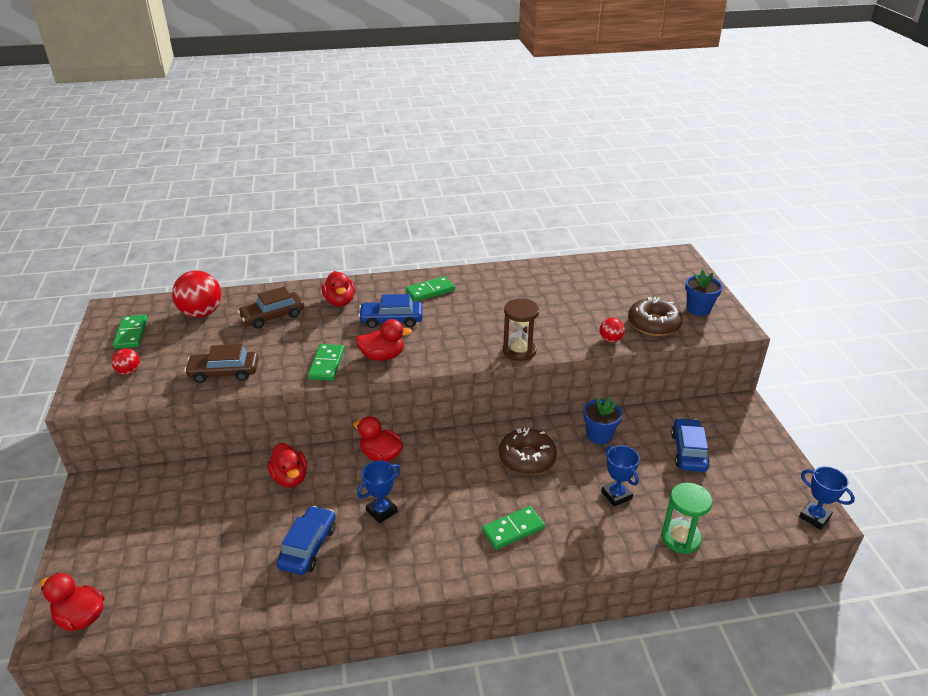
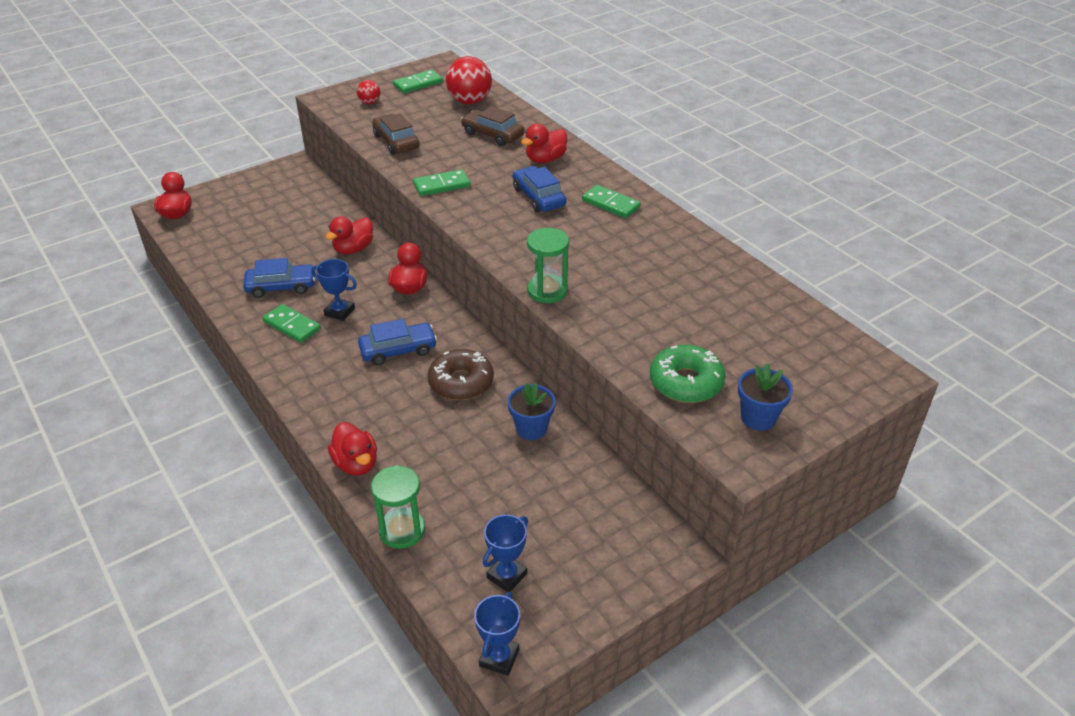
camera: 65 degrees right, 5 degrees up
(382, 356) = (475, 211): red duck -> red duck (356, 464)
(513, 529) = (355, 399): green domino -> green domino (292, 325)
(519, 351) = (547, 291): brown hourglass -> green hourglass
(610, 340) = (621, 353): red ball -> none
(616, 495) = (441, 464): blue trophy -> blue trophy (507, 576)
(653, 324) = (686, 382): brown donut -> green donut
(688, 451) = (551, 513): blue car -> blue car (398, 350)

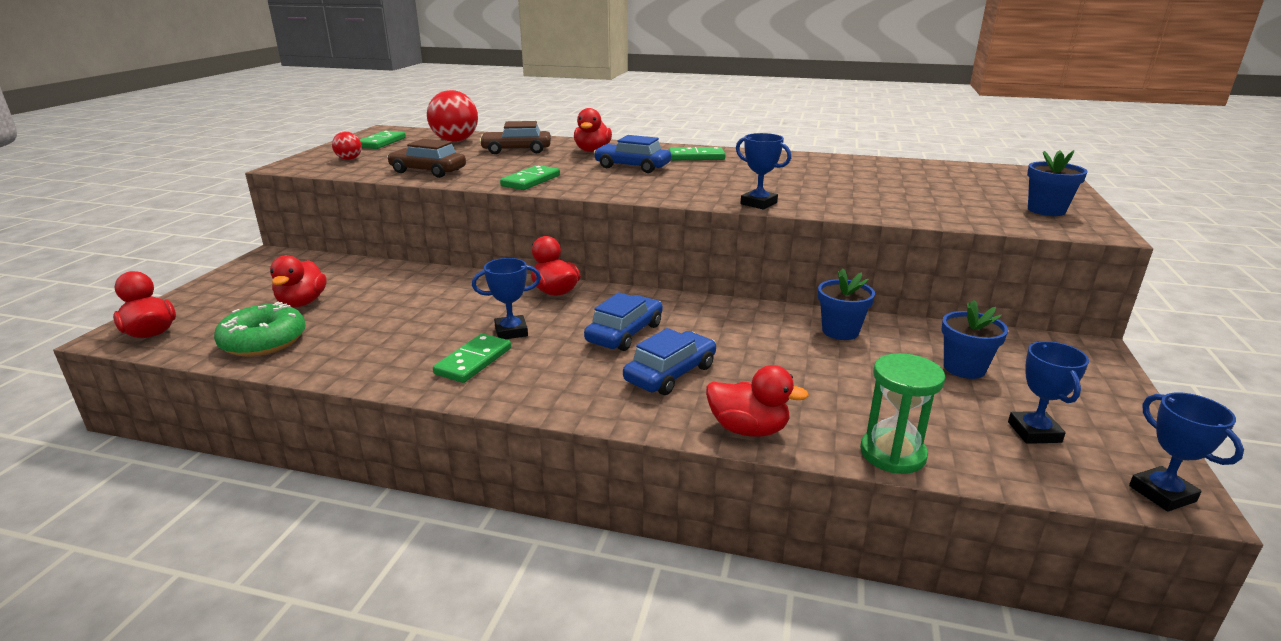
camera: 40 degrees left, 15 degrees down
(281, 287) = (406, 339): blue car -> blue car (670, 373)
(292, 325) = (473, 361): green domino -> green domino turned 60 degrees counterclockwise
(353, 249) = (445, 287): red duck -> red duck (302, 303)
(461, 382) = (725, 329): brown donut -> none
(547, 291) = (758, 203): green hourglass -> blue trophy
(556, 508) = (964, 368): none -> blue flower pot
(686, 382) = (966, 211): green donut -> green donut (264, 341)

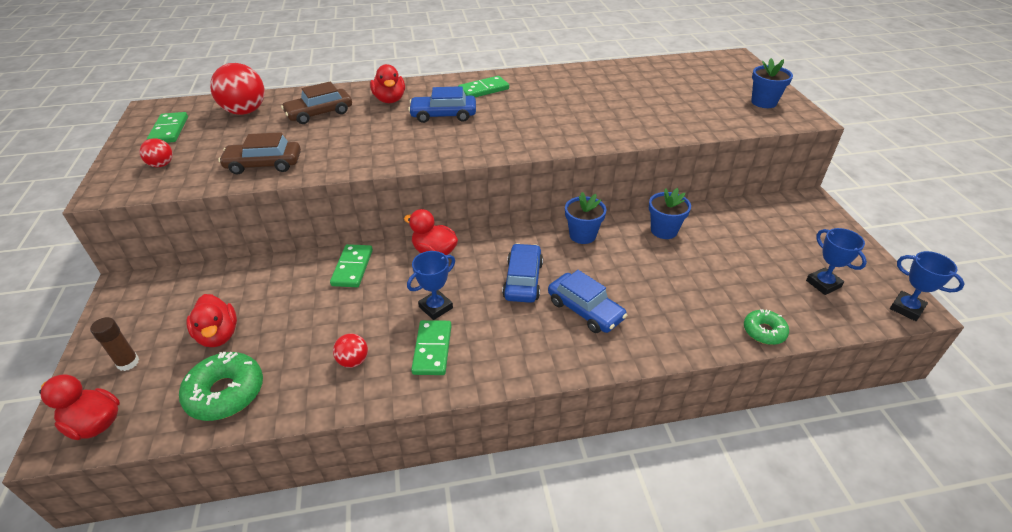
camera: 25 degrees left, 15 degrees up
(217, 302) = (128, 363): none -> brown glue stick
(391, 349) = (353, 361): none -> red ball
(531, 181) = (374, 156): green domino -> green domino (352, 268)
(670, 373) = (585, 310): blue car -> blue car turned 120 degrees clockwise
(748, 429) = (670, 343): red duck -> none
(758, 203) = (580, 141): blue trophy -> none
(892, 454) = (764, 331): green hourglass -> green donut
(964, 368) = (756, 241): blue flower pot -> blue flower pot (582, 235)

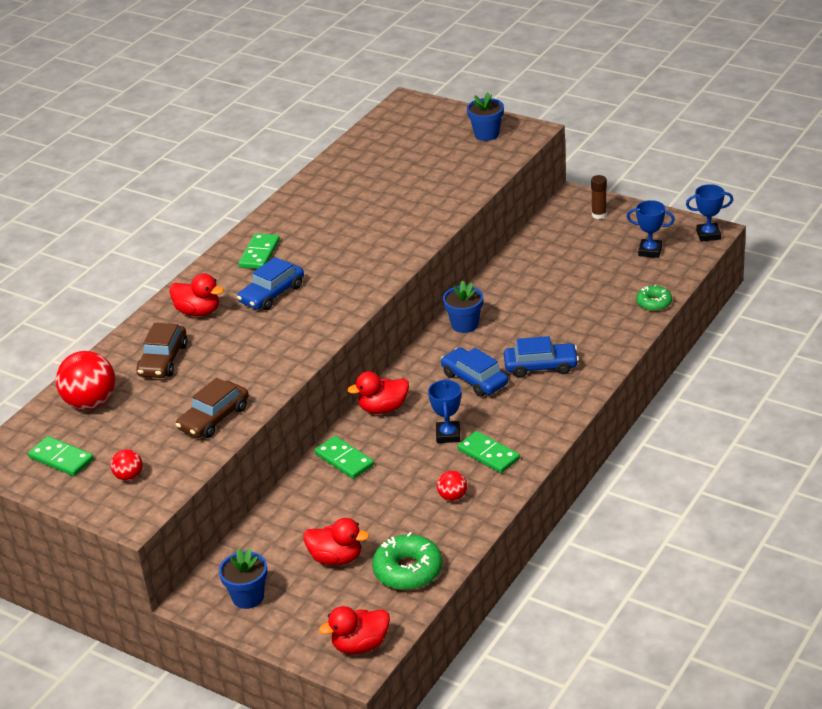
camera: 45 degrees left, 5 degrees down
(128, 363) = (308, 615): brown glue stick -> brown glue stick (599, 215)
(664, 230) = (512, 283): blue flower pot -> blue flower pot (248, 597)

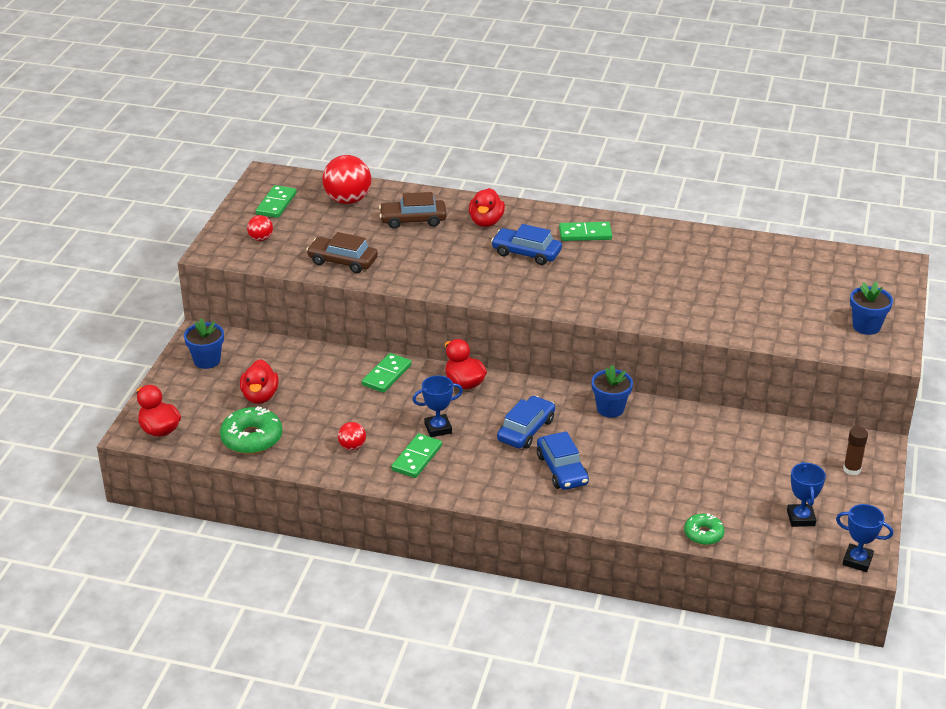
camera: 70 degrees right, 0 degrees up
(708, 235) = (857, 560): blue trophy -> blue trophy turned 45 degrees counterclockwise

